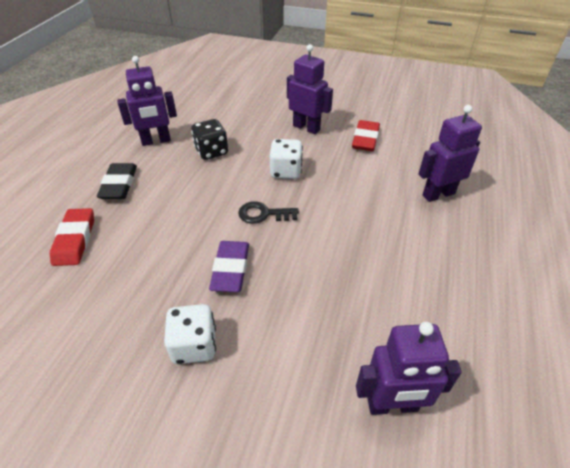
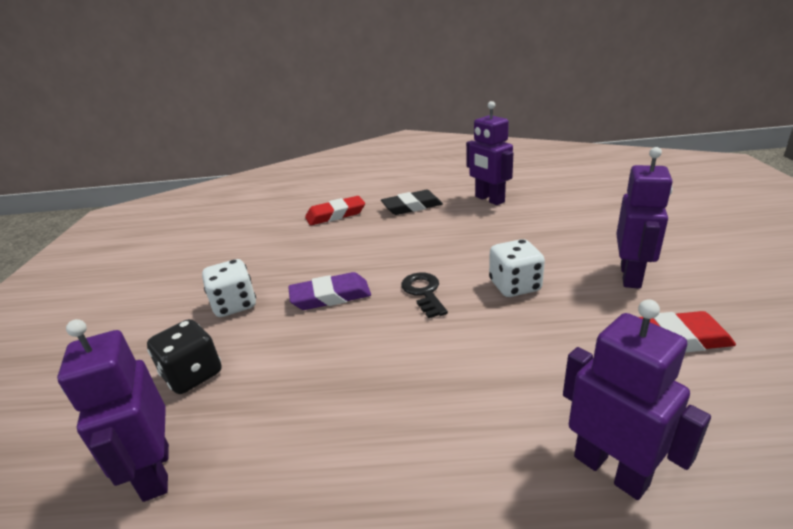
camera: 75 degrees right, 15 degrees down
(211, 152) = (502, 230): black dice -> black dice (193, 375)

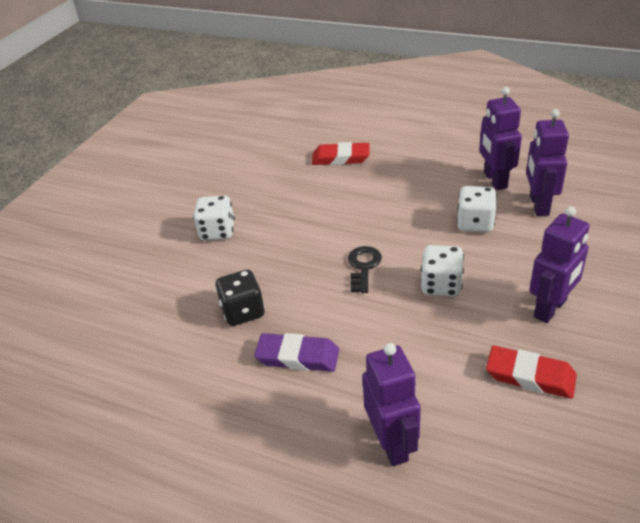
camera: 25 degrees right, 10 degrees up
(155, 472) = (125, 342): purple robot -> purple robot (538, 205)
(193, 375) = (168, 282): black dice -> black dice (243, 312)
(330, 296) = (290, 246): purple eraser -> purple eraser (297, 356)
(412, 206) = (415, 168): black eraser -> none
(500, 231) = (475, 223): none -> white dice

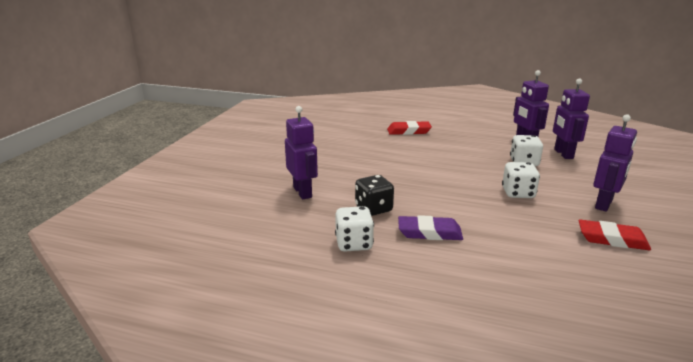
camera: 10 degrees left, 15 degrees down
(217, 232) = (333, 167): white dice -> white dice (354, 244)
(363, 266) = (454, 184): black key -> none
(392, 444) = (530, 280): purple robot -> purple robot (303, 192)

